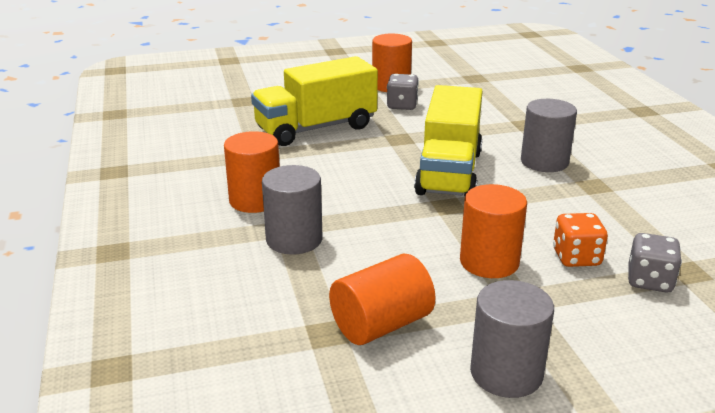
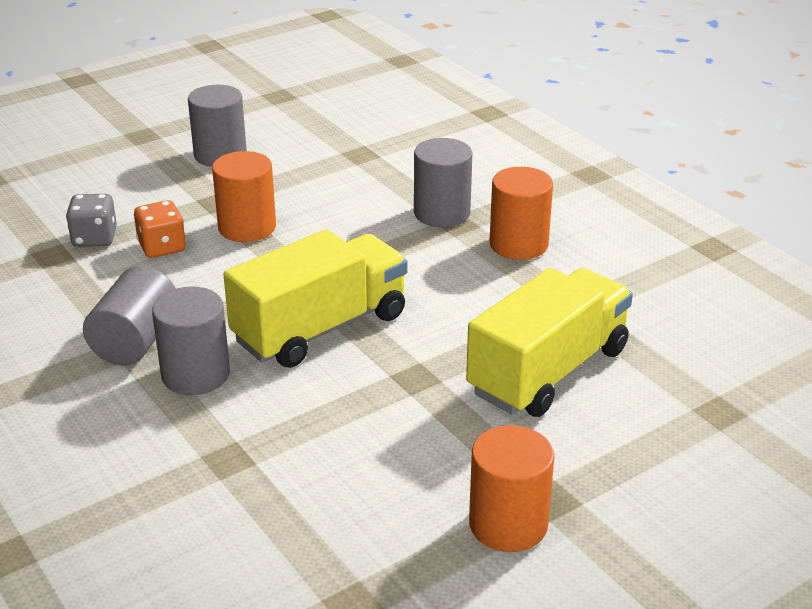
camera: 160 degrees right, 5 degrees up
(381, 325) = (322, 165): orange cylinder -> none
(402, 105) = (453, 461): grey dice -> none
(449, 172) = (320, 328): yellow truck -> yellow truck turned 60 degrees clockwise
(590, 187) = (135, 341): none -> grey cylinder

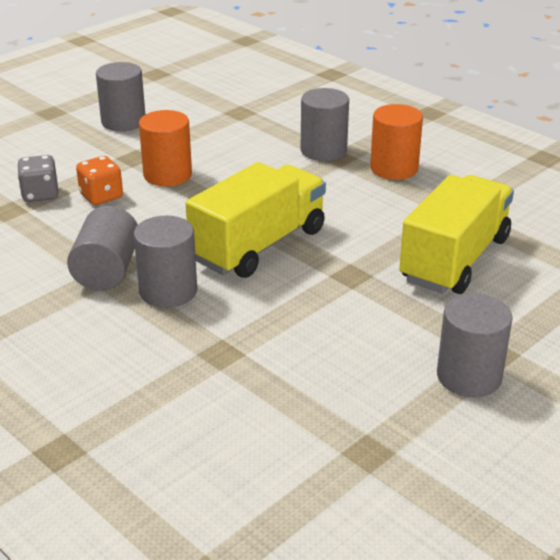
camera: 10 degrees left, 0 degrees up
(508, 524) = (469, 376): orange cylinder -> grey cylinder

